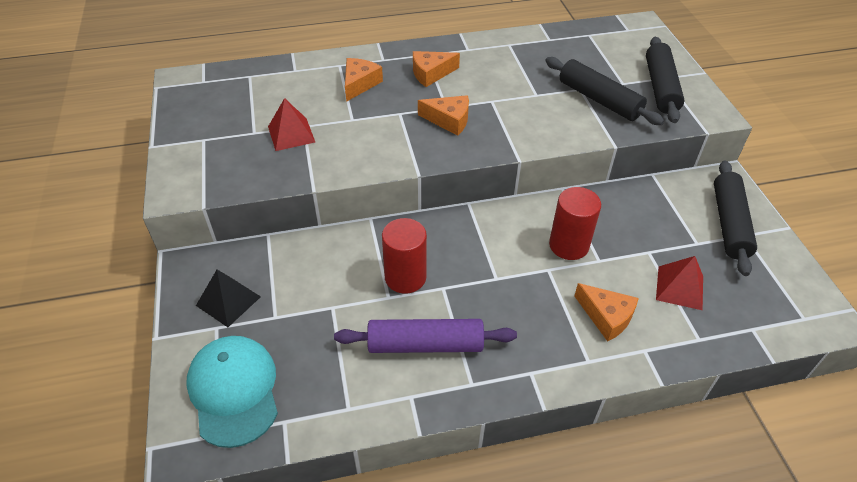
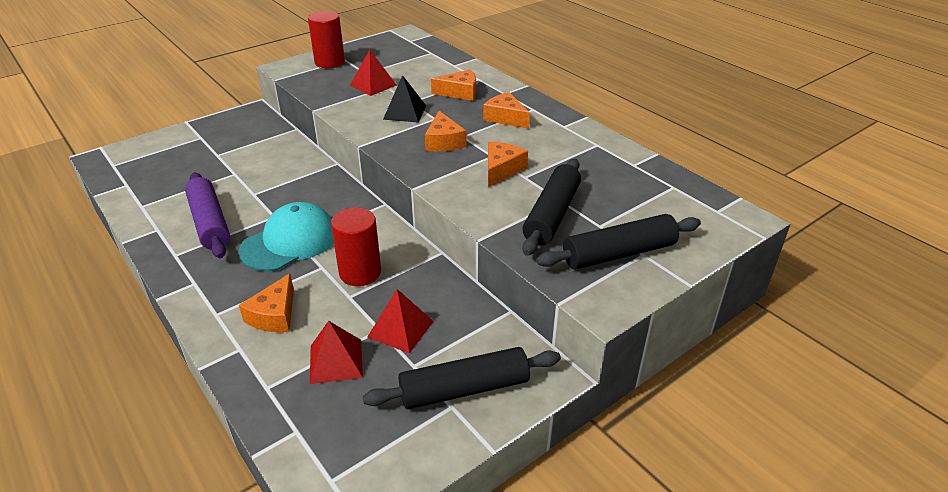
camera: 65 degrees right, 10 degrees down
(228, 301) = (225, 134): black pyramid -> black pyramid (404, 112)
(234, 391) = (148, 160): turquoise cap -> turquoise cap (289, 242)
(405, 277) = (278, 196): red cylinder -> red cylinder (329, 62)
(518, 103) = (501, 170): none -> orange cheese
(653, 239) = (400, 329): none -> red pyramid

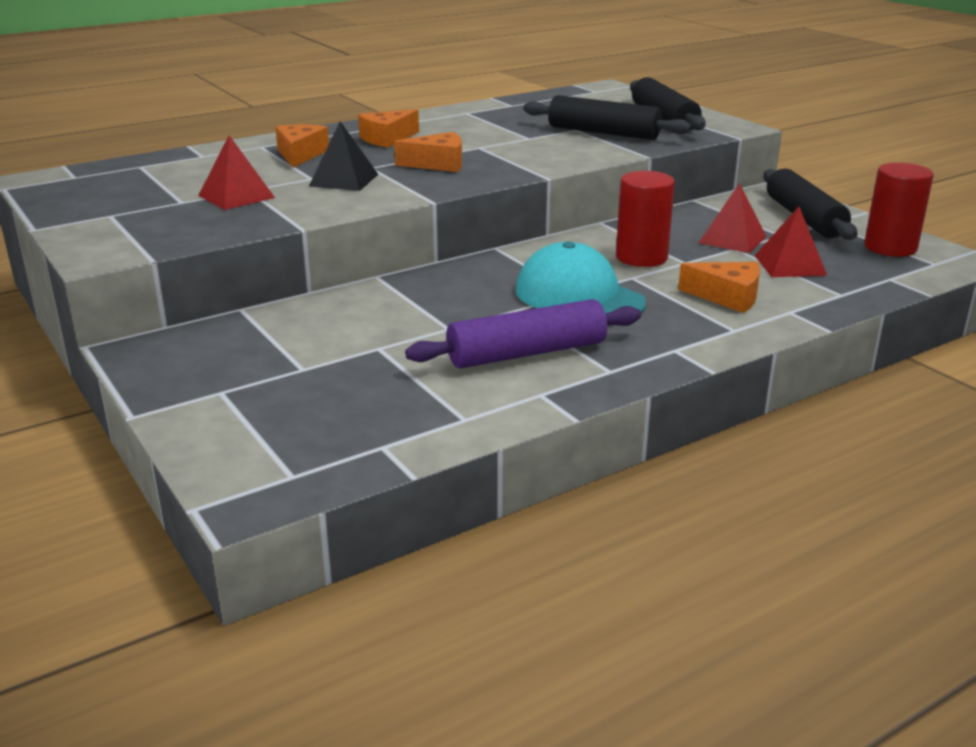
camera: 85 degrees left, 10 degrees down
(329, 62) = (113, 224): red cylinder -> red cylinder (890, 247)
(501, 170) = (512, 144): orange cheese -> none

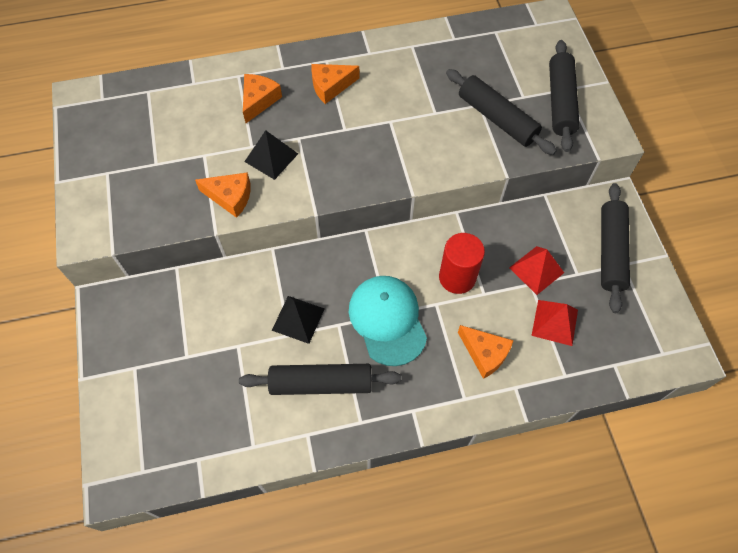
camera: 20 degrees right, 35 degrees up
(236, 196) = (192, 165): red pyramid -> none
(438, 164) = (347, 146): orange cheese -> orange cheese (230, 197)
(453, 315) = (298, 319): none -> black pyramid
(526, 353) = (321, 383): purple rolling pin -> black rolling pin
(890, 247) = (645, 319): red cylinder -> none

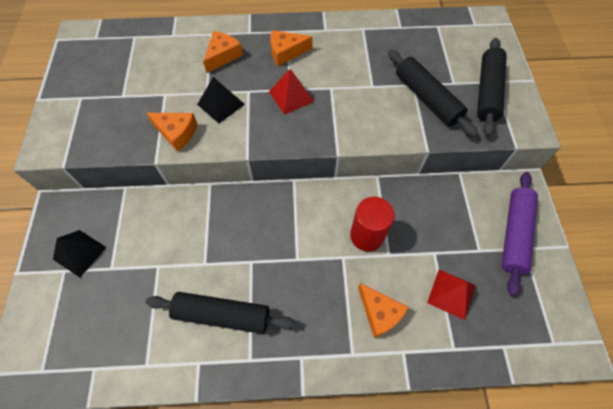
camera: 10 degrees right, 0 degrees up
(298, 319) = (216, 250): black pyramid -> black pyramid (79, 253)
(387, 320) = (296, 265): turquoise cap -> none
(536, 270) = (441, 240): red pyramid -> red pyramid (291, 96)
(610, 251) = (514, 234): black rolling pin -> purple rolling pin

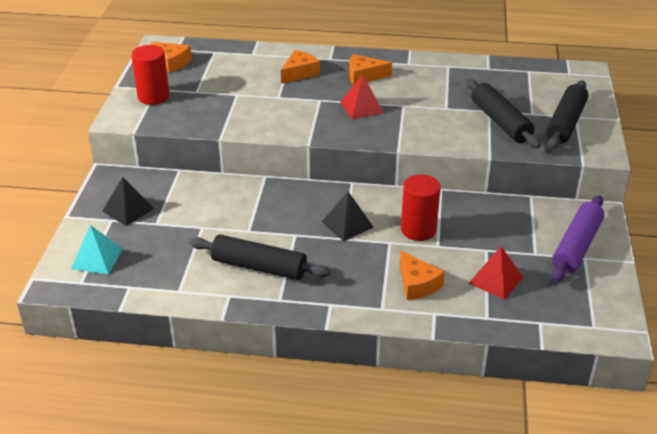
camera: 10 degrees right, 25 degrees down
(55, 332) = (97, 258): none -> turquoise pyramid
(79, 109) = (153, 97): none -> red cylinder
(177, 133) = (244, 121): orange cheese -> orange cheese (172, 62)
(220, 104) = (290, 106): black pyramid -> black pyramid (347, 224)

